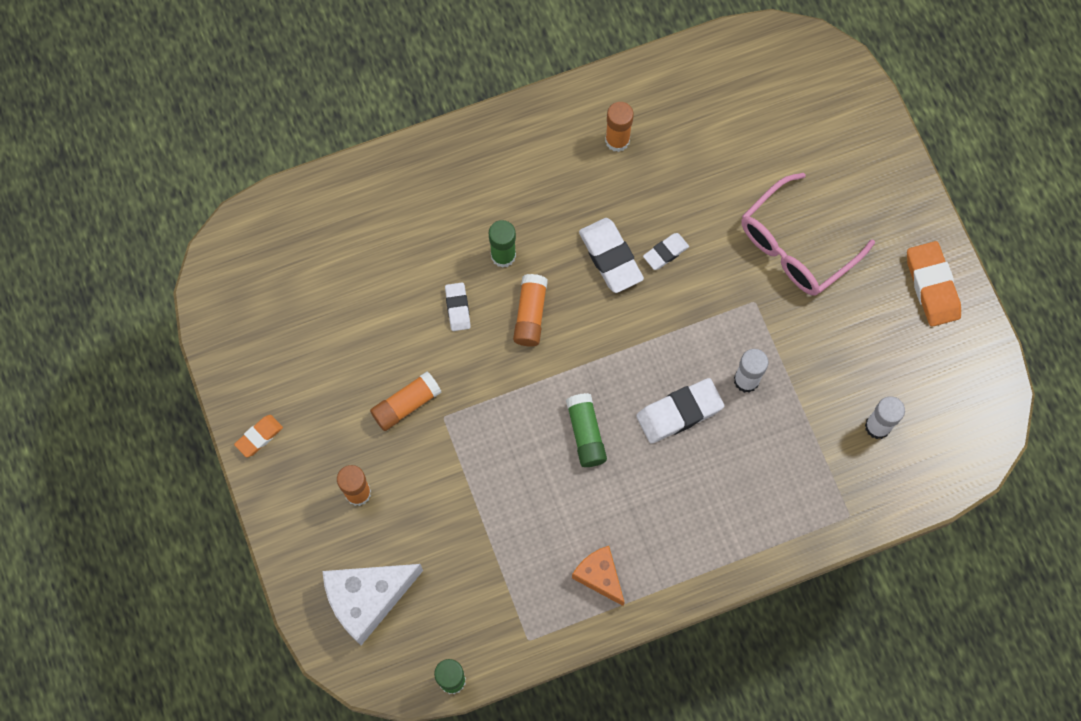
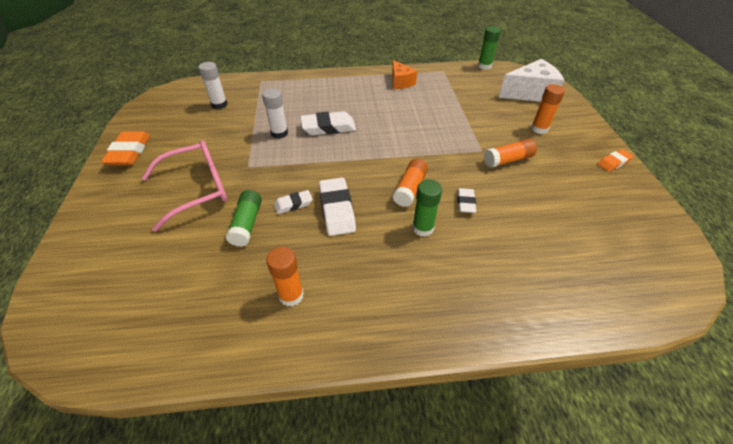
camera: 165 degrees left, 25 degrees down
(585, 433) = (390, 129): green glue stick -> green glue stick (247, 224)

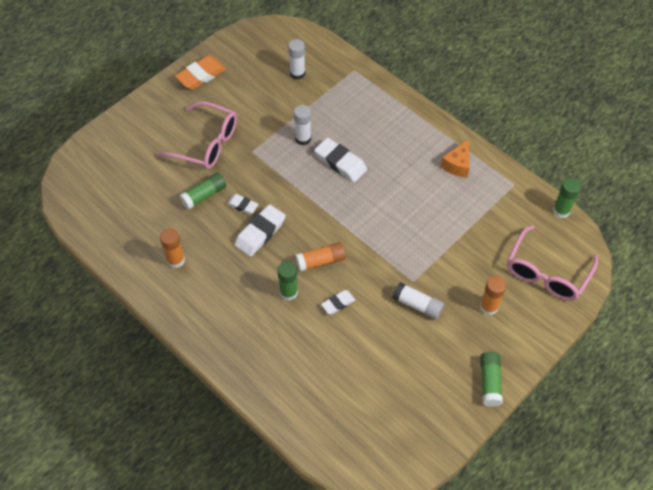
camera: 50 degrees right, 10 degrees up
(507, 160) = (417, 305): orange glue stick -> white glue stick
(530, 93) = (547, 273): white cheese -> pink glasses
(613, 162) = (490, 382): orange eraser -> green glue stick

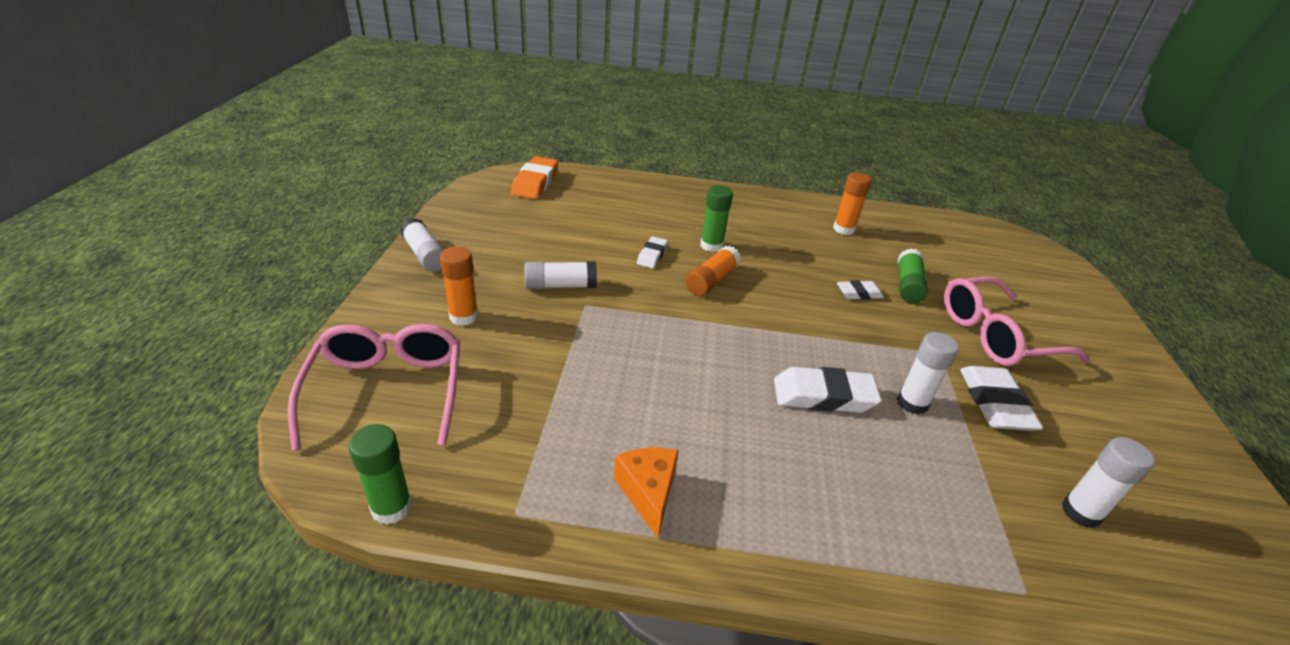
camera: 140 degrees right, 20 degrees down
(201, 75) = (1160, 419): orange eraser -> orange eraser (535, 183)
(260, 233) = (805, 278): white eraser -> white eraser (994, 404)
(490, 382) = (425, 255): green glue stick -> white glue stick

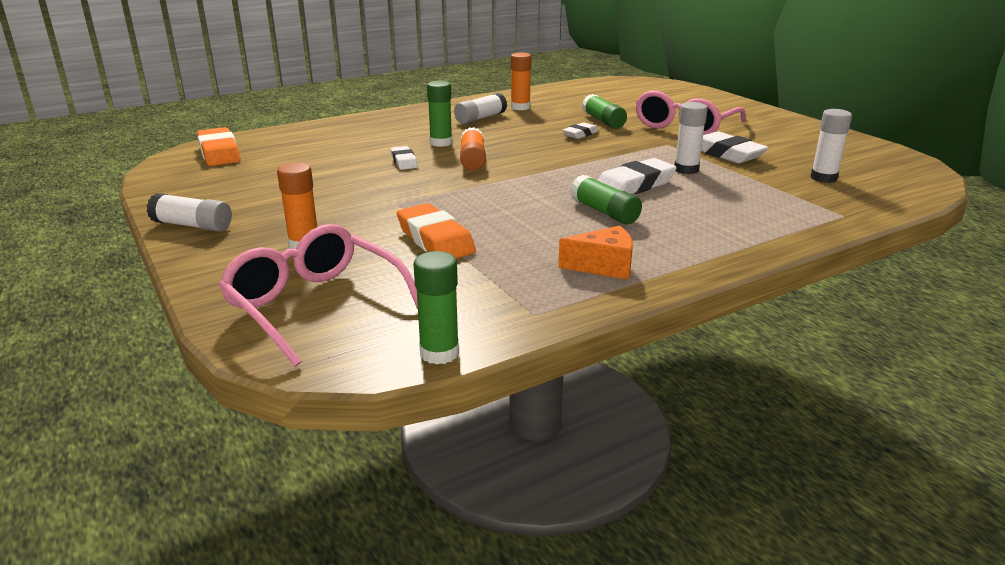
camera: 35 degrees left, 10 degrees down
(556, 367) = (435, 240): none -> orange eraser
(560, 285) = (358, 200): white glue stick -> white glue stick (480, 118)
(648, 493) = (603, 266): orange cheese -> orange cheese turned 135 degrees clockwise
(744, 417) = (604, 212): none -> green glue stick

